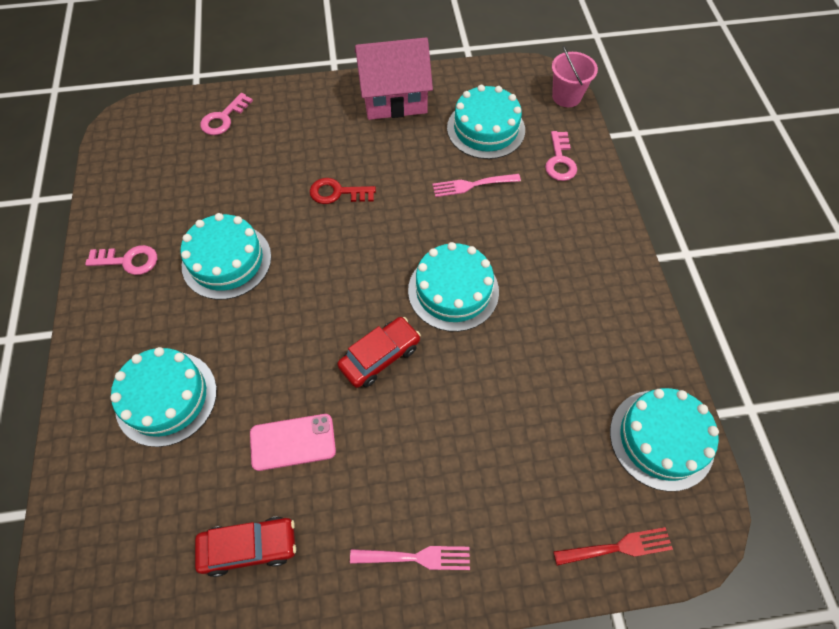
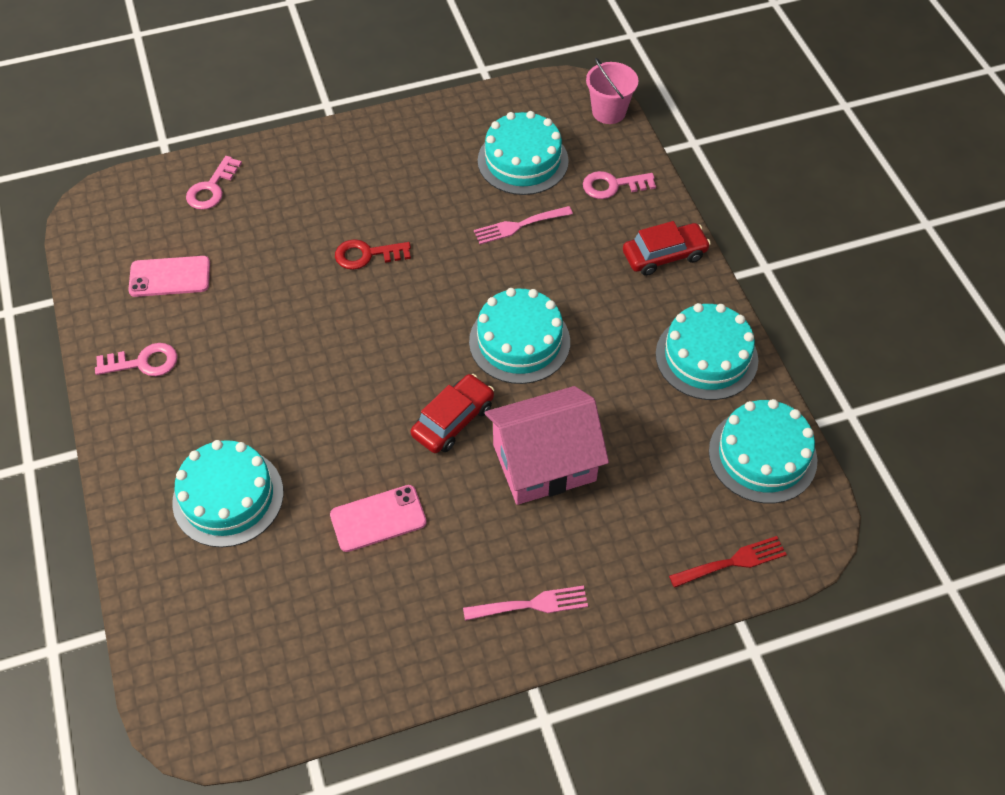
camera: 10 degrees left, 5 degrees down
(170, 189) = (170, 277): none -> pink phone
(226, 261) = (257, 346): turquoise cake -> turquoise cake (706, 357)
(249, 547) = (356, 624): red car -> red car (664, 255)
(394, 98) = (409, 139): pink house -> pink house (544, 462)
(560, 161) = (613, 185): pink key -> pink key turned 90 degrees clockwise

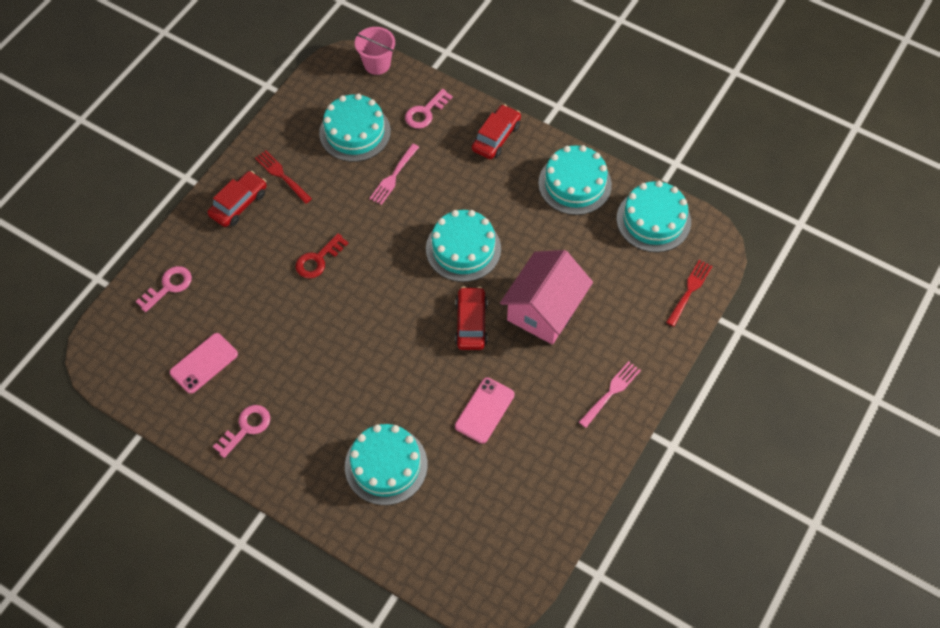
camera: 40 degrees left, 5 degrees up
(211, 188) = (168, 286): pink key -> pink key turned 120 degrees counterclockwise
(347, 157) = (239, 204): none -> red car
(413, 156) = (282, 175): none -> red fork

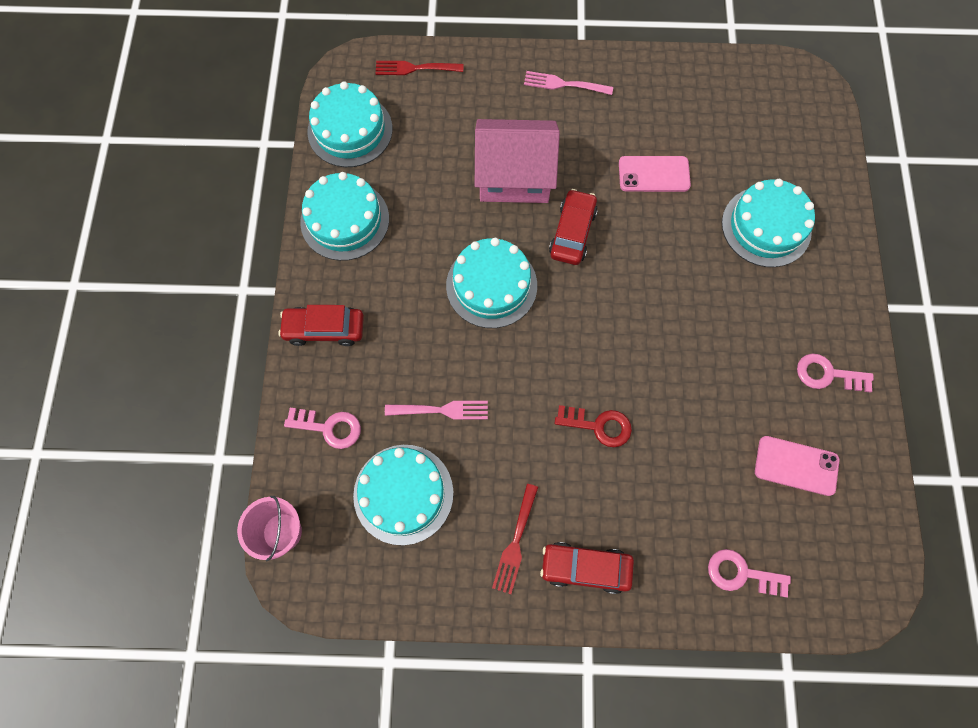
camera: 120 degrees left, 10 degrees up
(471, 323) = (572, 232): red car -> red car turned 135 degrees clockwise

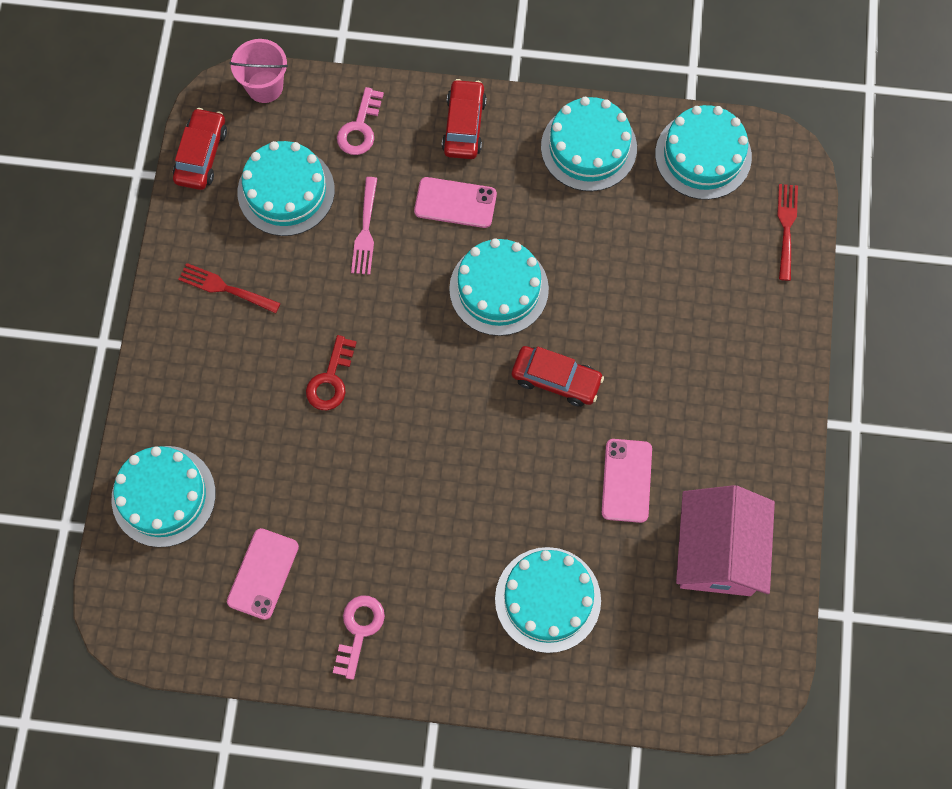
camera: 95 degrees right, 0 degrees up
(407, 330) = (455, 203): none -> pink phone
(514, 176) = (632, 324): pink house -> pink house (717, 552)
(564, 84) = (758, 393): pink fork -> none
(585, 568) = (192, 349): red car -> red car (201, 155)
(741, 573) = (163, 496): pink key -> turquoise cake

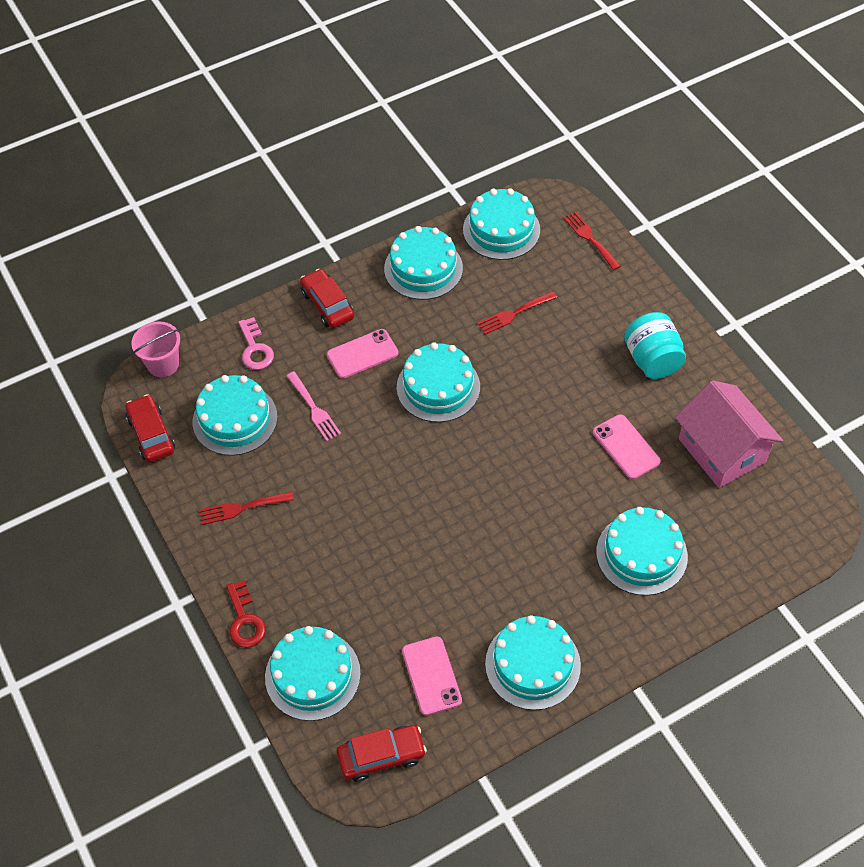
camera: 35 degrees left, 15 degrees down
(330, 379) = (370, 517): red key -> red key (245, 620)
(359, 630) = (532, 664): pink key -> turquoise cake
(556, 379) = (525, 417): red car -> red car (381, 756)
(638, 260) = (514, 313): none -> red fork
(733, 407) = (652, 360): none -> turquoise jar

